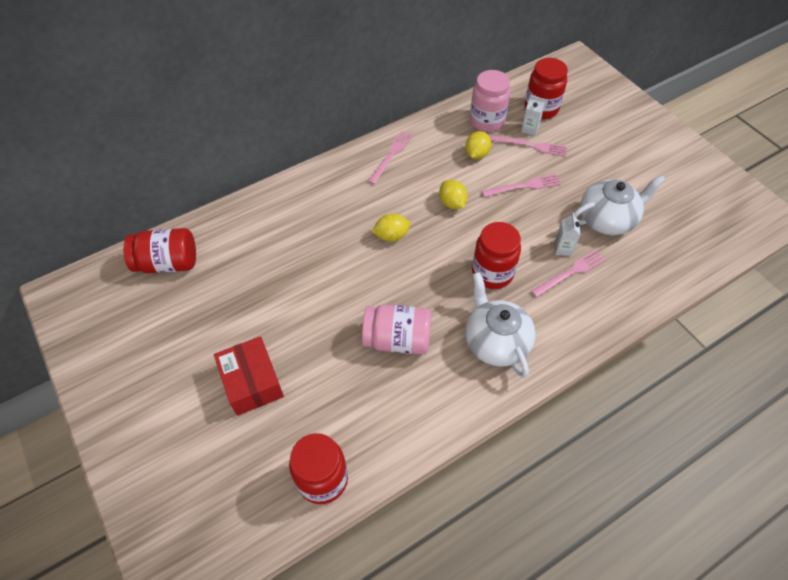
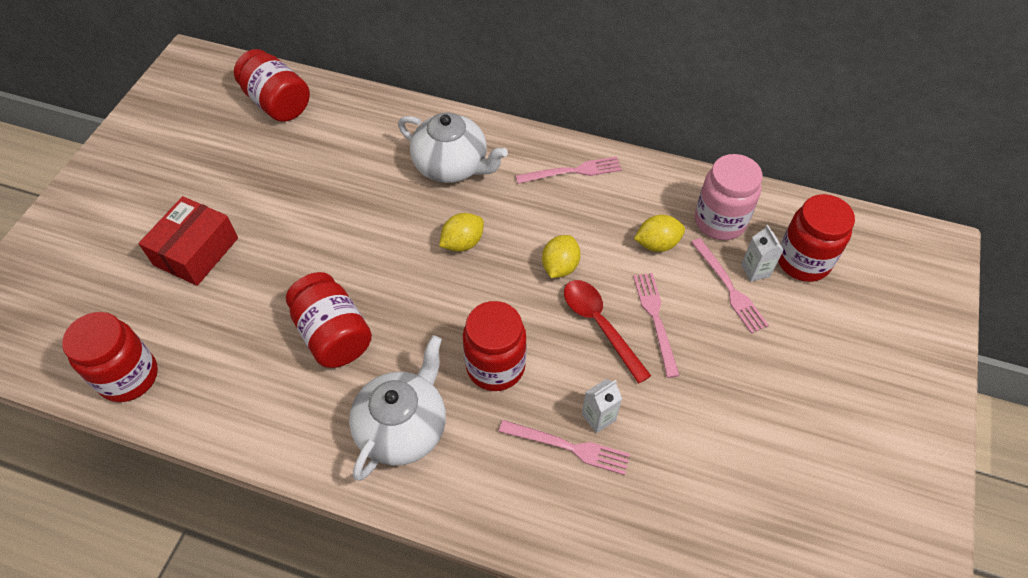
camera: 50 degrees right, 0 degrees up
(391, 236) = (462, 243): yellow lemon -> yellow lemon turned 75 degrees counterclockwise
(397, 340) = (333, 334): pink jar -> red jar
(506, 211) = (599, 325): none -> red spoon
(524, 186) = (655, 319): pink fork -> pink fork turned 135 degrees counterclockwise
(607, 219) = (693, 440): white teapot -> white teapot (452, 166)

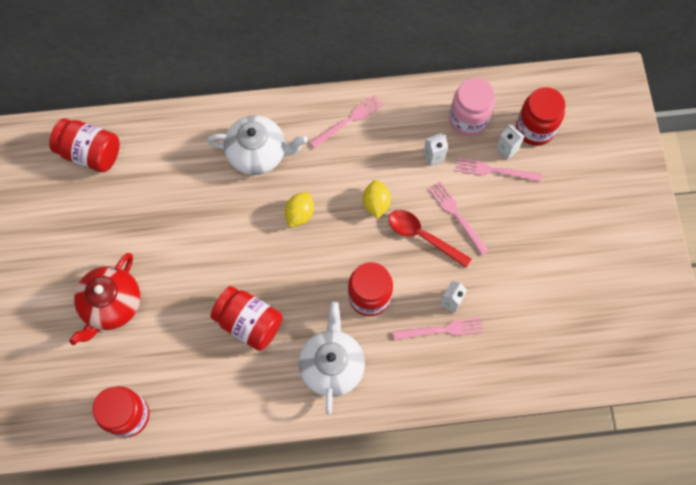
camera: 25 degrees left, 15 degrees up
(196, 251) = (111, 304): red box -> red teapot
(657, 244) = (433, 156): yellow lemon -> white carton
(729, 288) = (495, 171): pink fork -> pink fork turned 150 degrees clockwise

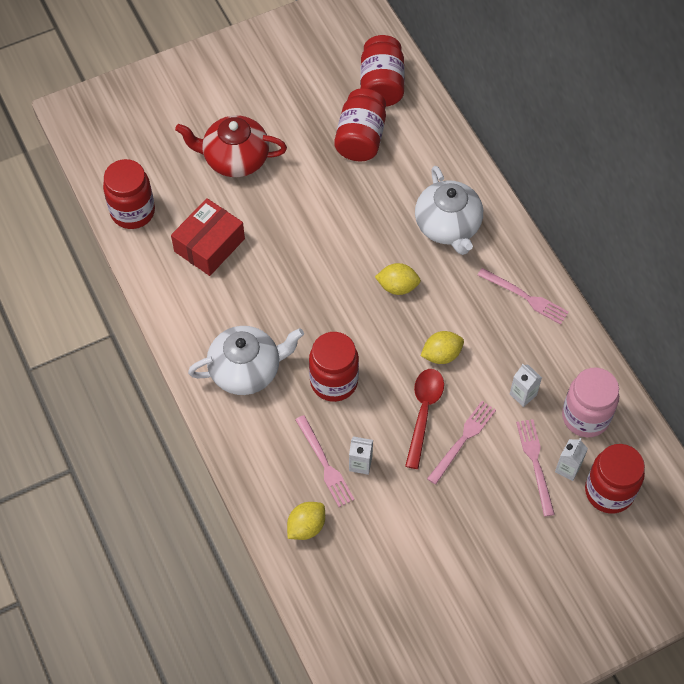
camera: 70 degrees right, 10 degrees down
(194, 356) = (209, 245): none -> red box
(249, 322) = (262, 281): red jar -> red jar (360, 138)
(492, 363) = (306, 526): none -> yellow lemon

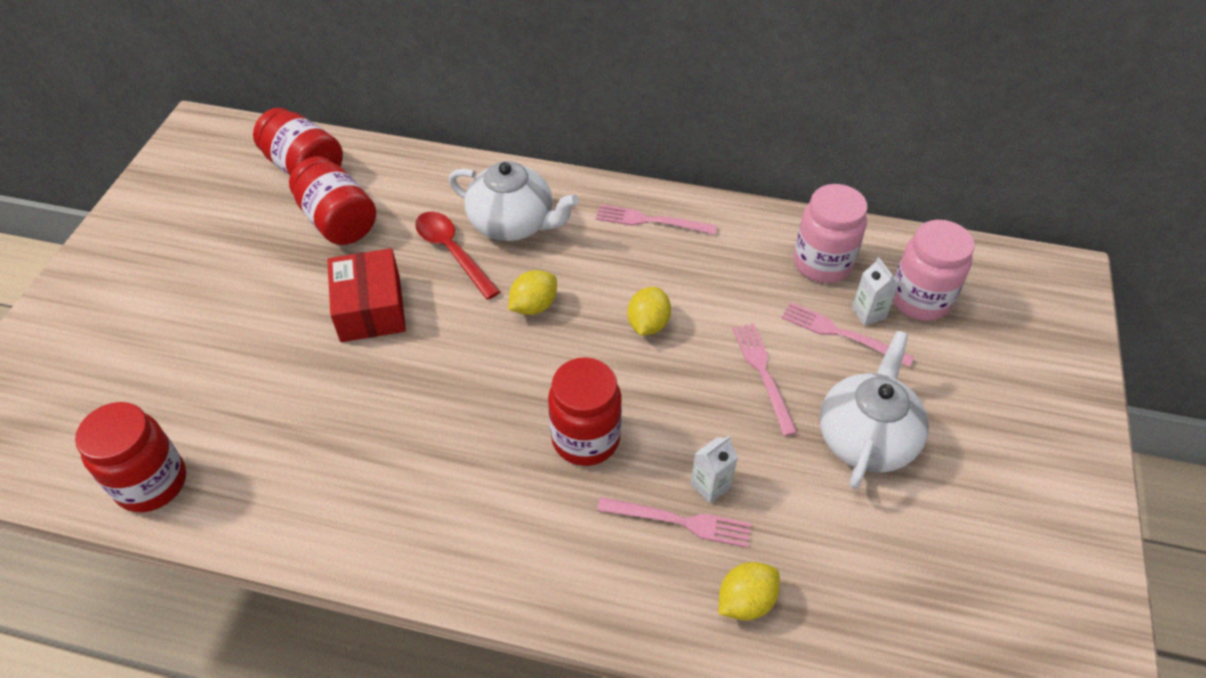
camera: 50 degrees left, 10 degrees down
(209, 245) = (290, 436): red box -> red box (370, 308)
(235, 159) = (222, 336): red teapot -> none
(246, 370) = (484, 515): white teapot -> white teapot (866, 438)
(306, 526) = (745, 601): yellow lemon -> yellow lemon turned 60 degrees clockwise
(424, 412) = (700, 384): red spoon -> red spoon (452, 252)
(523, 394) = (755, 292): white carton -> none
(525, 297) = (651, 221): pink fork -> pink fork turned 150 degrees counterclockwise
(609, 491) = (920, 300): red jar -> pink jar

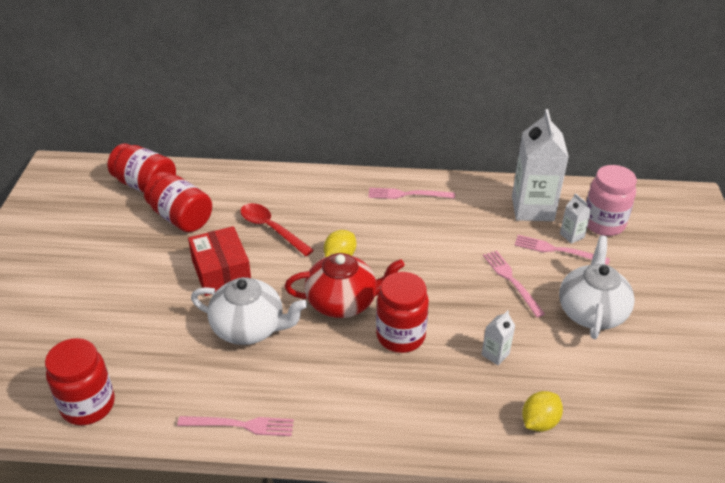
camera: 10 degrees left, 10 degrees down
(513, 223) = (310, 206): white teapot -> white teapot (249, 328)
(520, 376) = (343, 302): none -> red teapot
(648, 324) = (424, 259): yellow lemon -> none
(679, 521) = (480, 379): pink fork -> pink fork (240, 425)
(822, 263) = (532, 208): pink jar -> white carton

